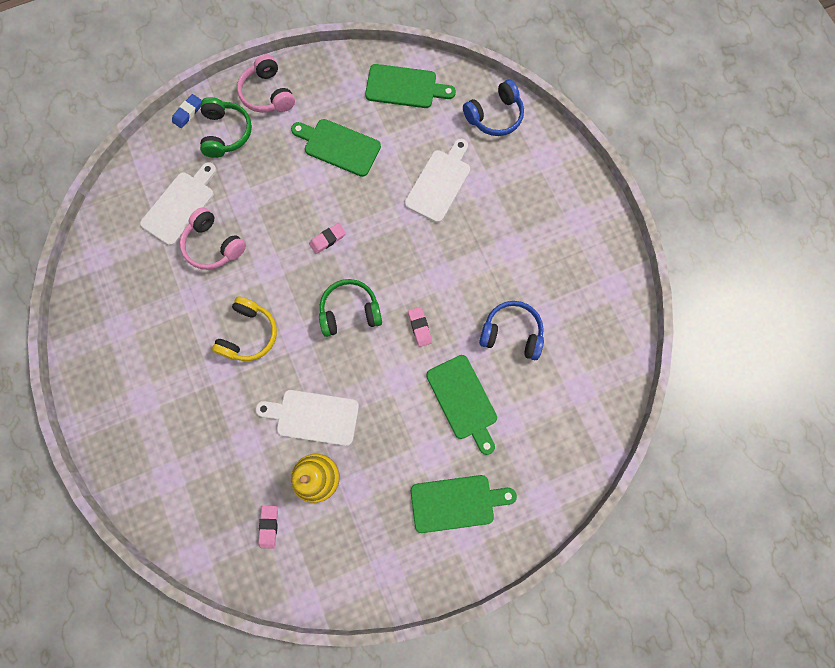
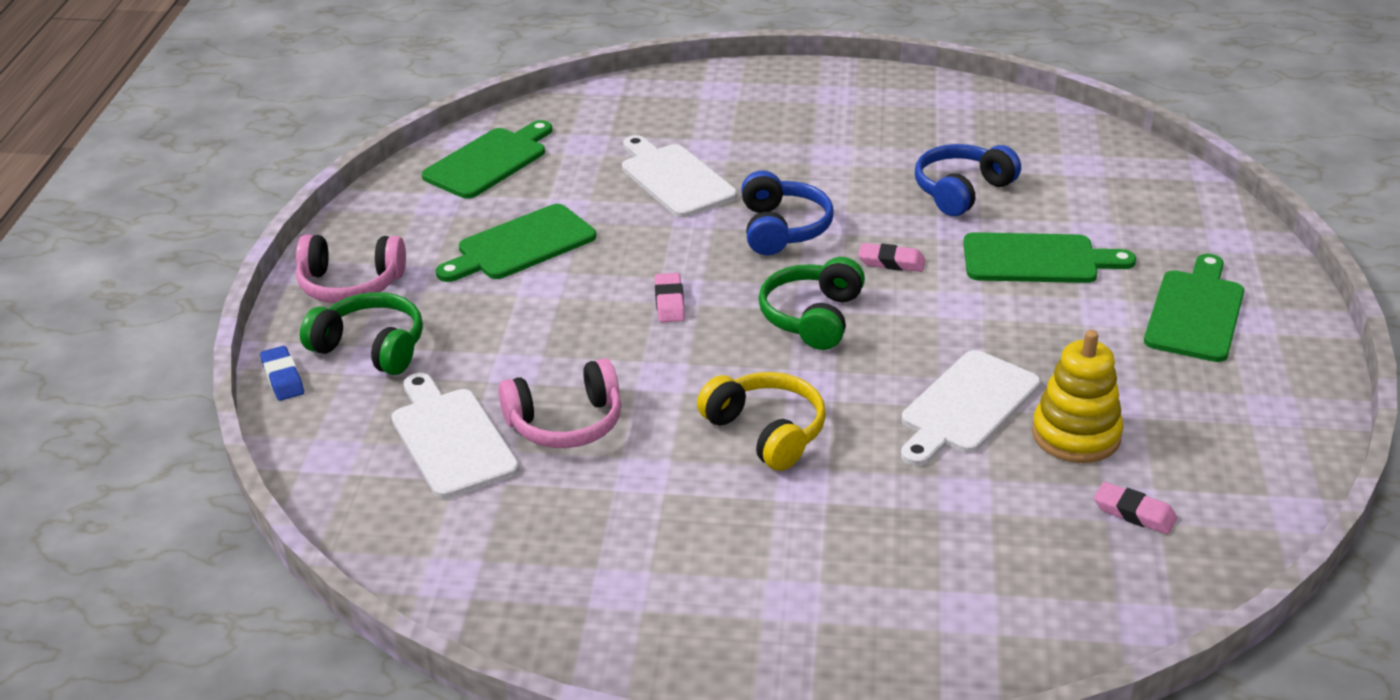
camera: 60 degrees left, 40 degrees down
(494, 116) = (618, 107): blue headphones -> blue headphones (782, 229)

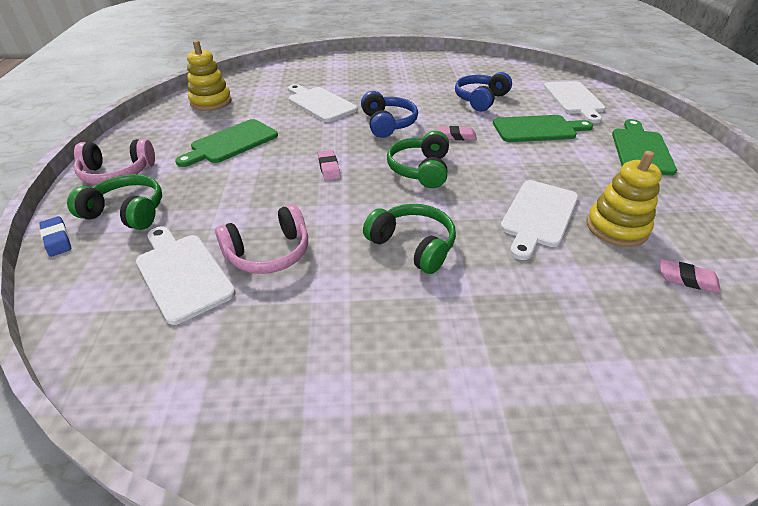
camera: 10 degrees left, 5 degrees up
(489, 161) = (211, 102): green cutting board -> yellow stacking toy
(766, 432) = (413, 245): yellow headphones -> green headphones
(1134, 204) = (574, 100): none -> white cutting board

